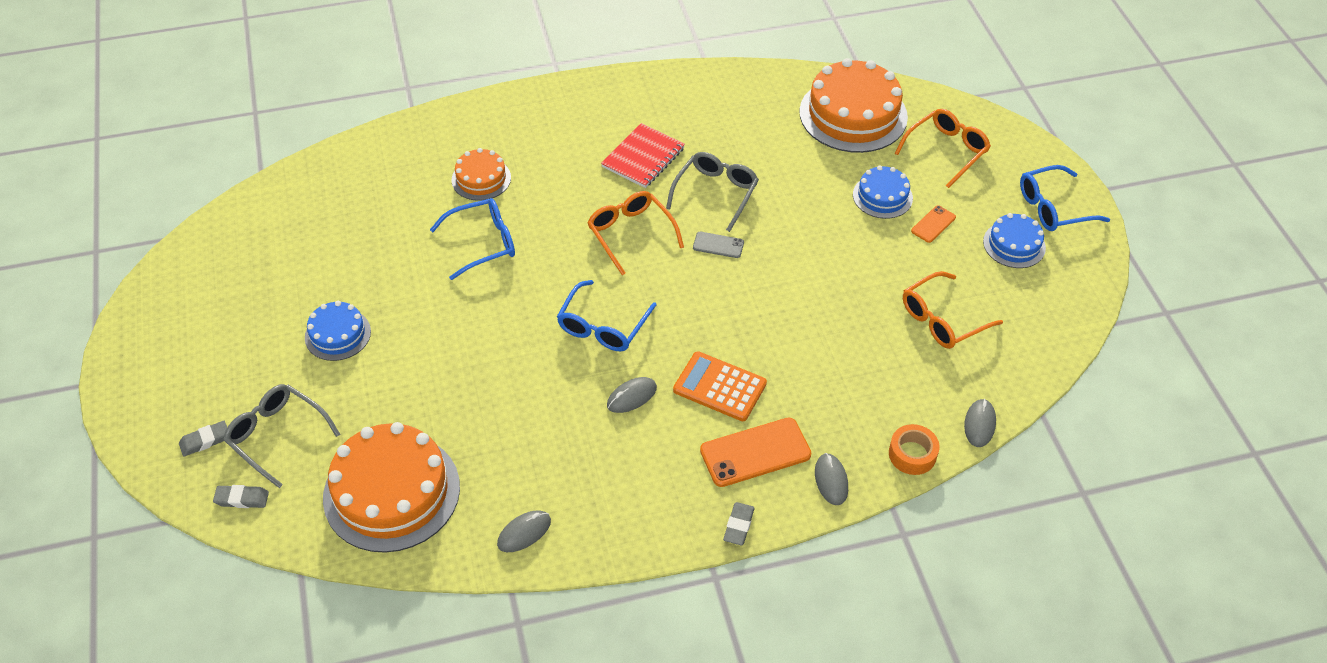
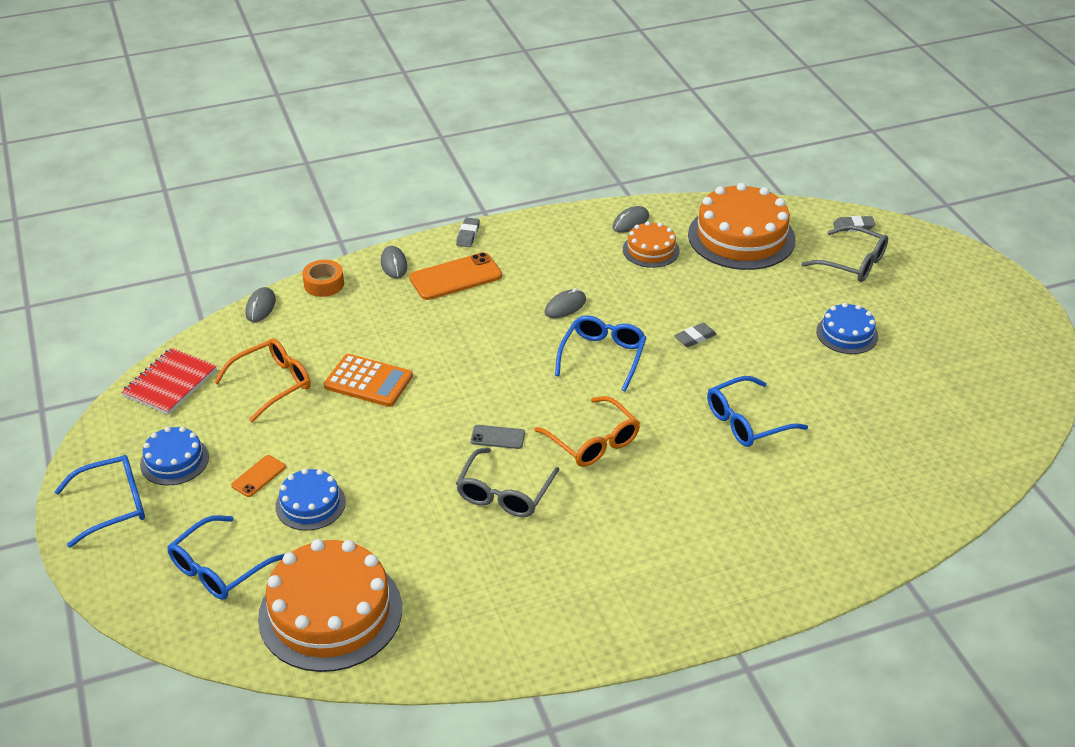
camera: 175 degrees right, 10 degrees down
(205, 441) = (908, 256): grey eraser -> grey eraser (695, 338)
(481, 179) = (778, 490): orange cake -> orange cake (651, 250)
(643, 157) = (595, 530): red notebook -> red notebook (170, 383)
(719, 387) = (488, 318): orange calculator -> orange calculator (368, 381)
(946, 151) = (219, 569): orange glasses -> blue glasses

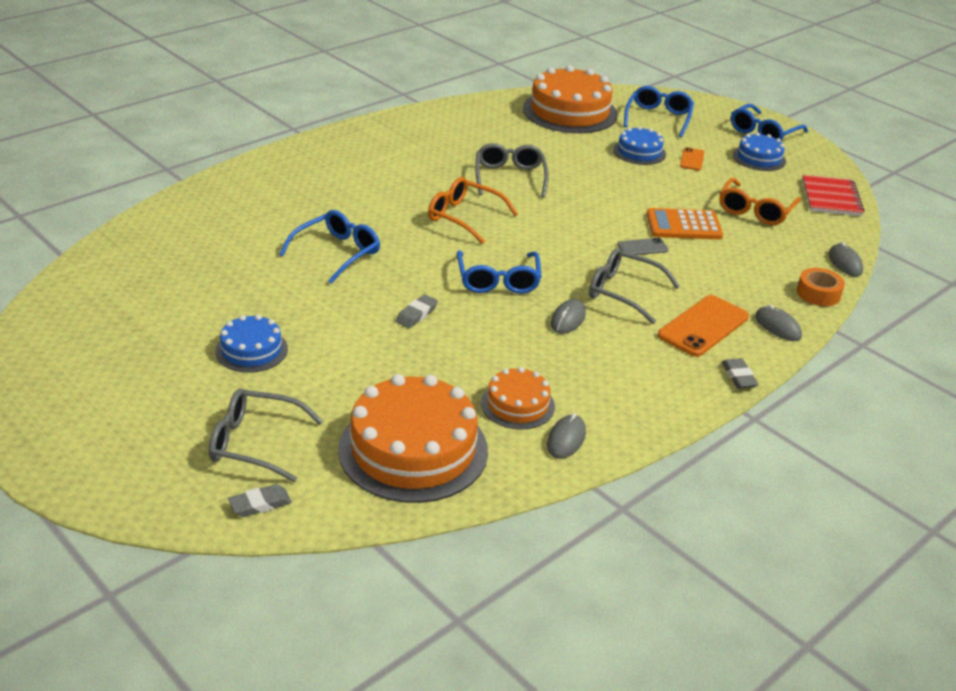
camera: 155 degrees right, 5 degrees down
(496, 321) = (623, 292): none -> grey glasses
(497, 437) = (543, 207): grey phone -> grey phone (642, 247)

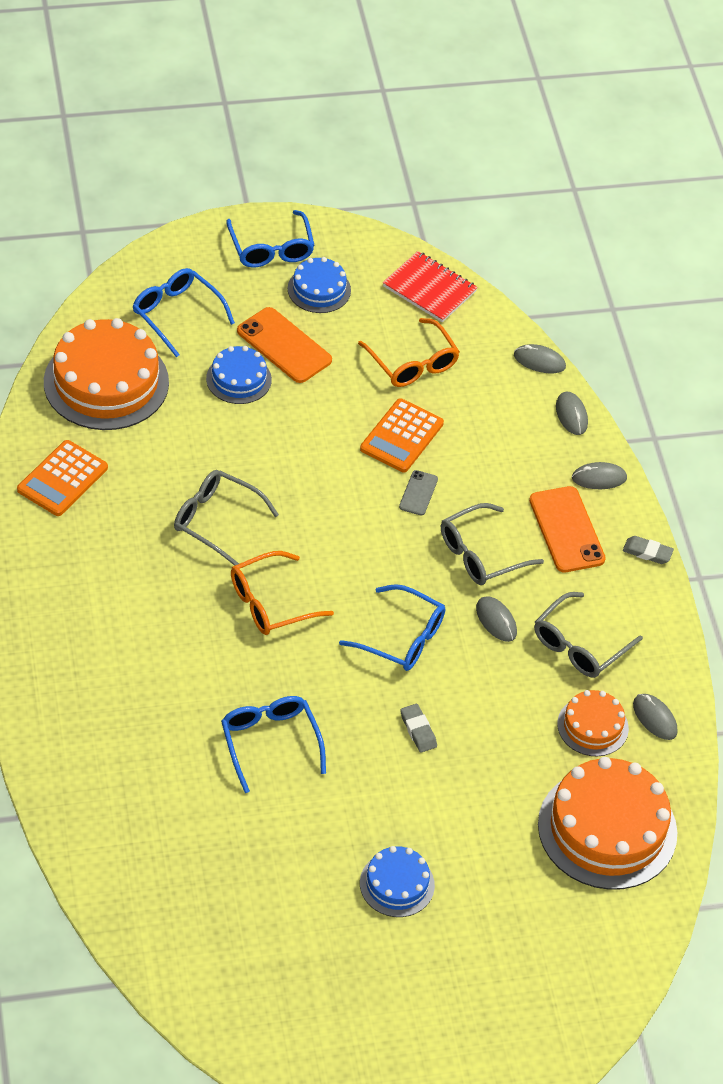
camera: 60 degrees left, 15 degrees up
(254, 443) = (534, 936): grey glasses -> grey glasses (579, 645)
(260, 504) = (614, 963): grey eraser -> none
(474, 119) = (62, 479): none -> orange calculator
(692, 159) = (284, 346): orange phone -> orange phone, size x1.89
(818, 293) = (571, 415): orange tape -> grey mouse

